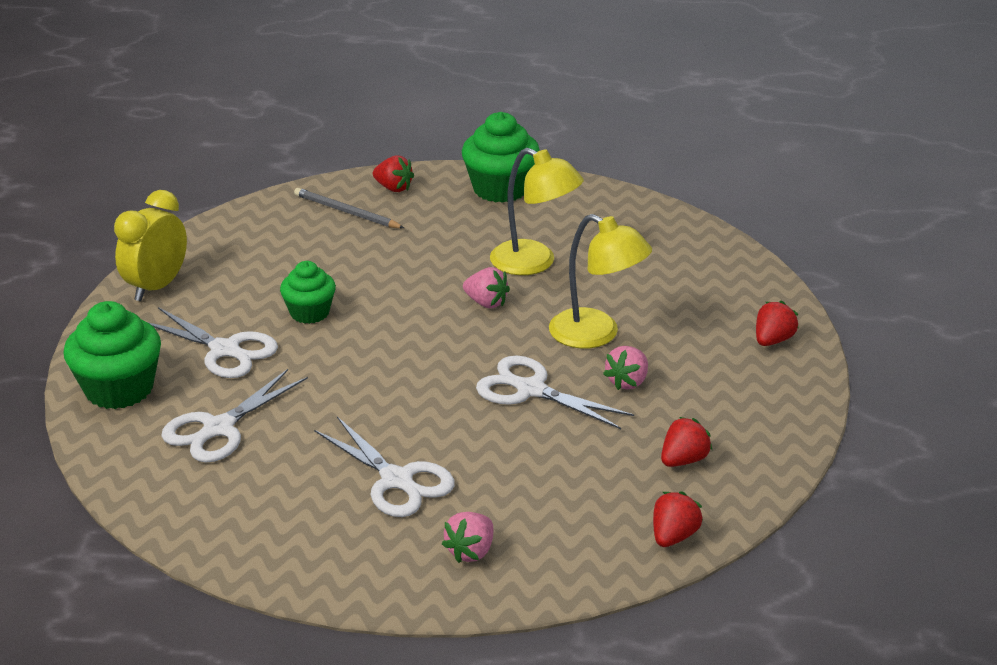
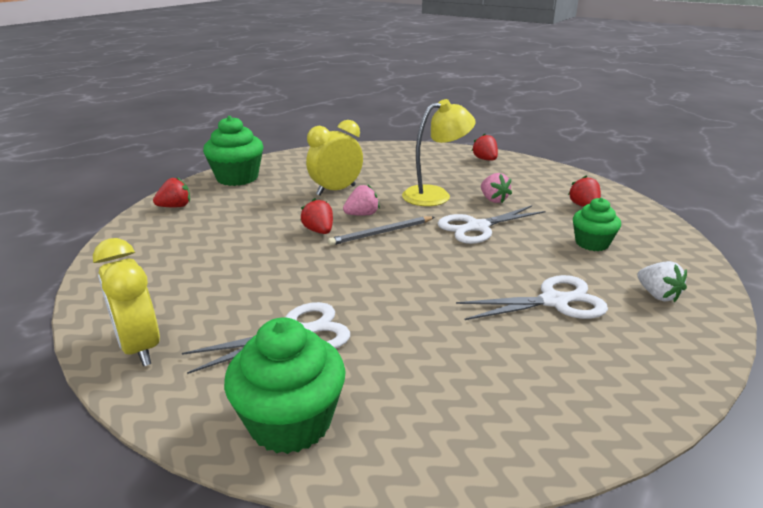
camera: 60 degrees left, 5 degrees down
(219, 428) = (418, 371): white scissors -> none
(309, 312) = (290, 279): green cupcake -> green cupcake (592, 243)
(346, 212) = (175, 230): grey pencil -> grey pencil (381, 233)
(471, 551) = (657, 295): pink strawberry -> white strawberry
(534, 263) = (336, 190): yellow lamp -> yellow clock
(673, 536) = (660, 228): red strawberry -> red strawberry (319, 231)

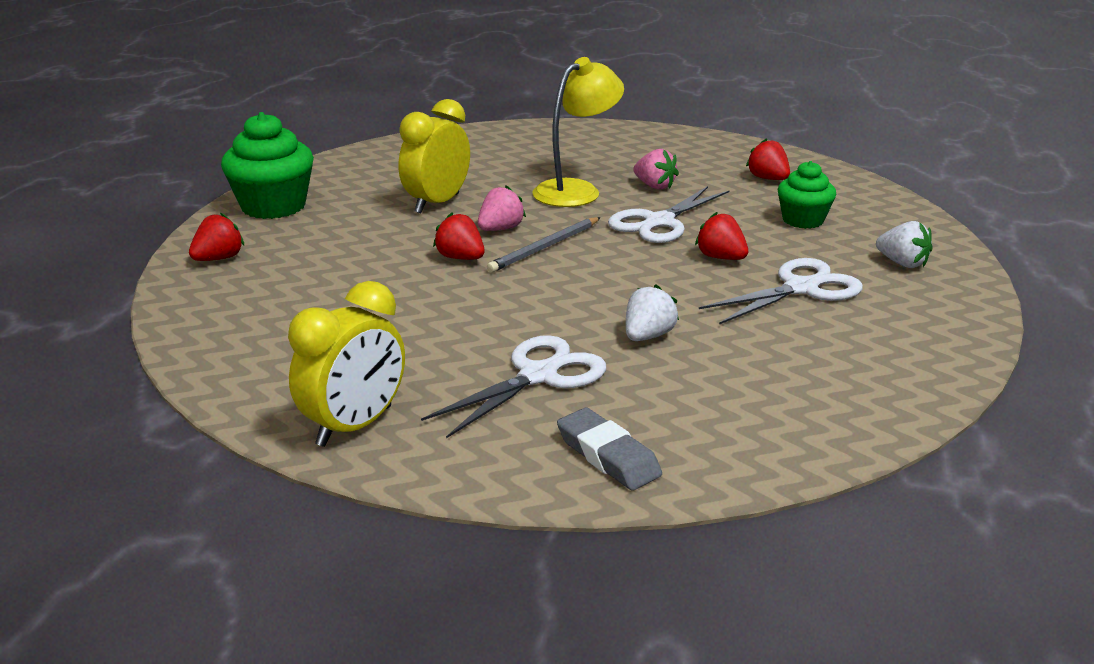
camera: 20 degrees left, 0 degrees up
(140, 347) = (354, 426): yellow clock -> yellow clock turned 90 degrees counterclockwise
(290, 422) = (608, 456): green cupcake -> grey eraser
(402, 318) = (648, 336): none -> white strawberry
(485, 159) = (607, 135): red strawberry -> red strawberry (721, 257)

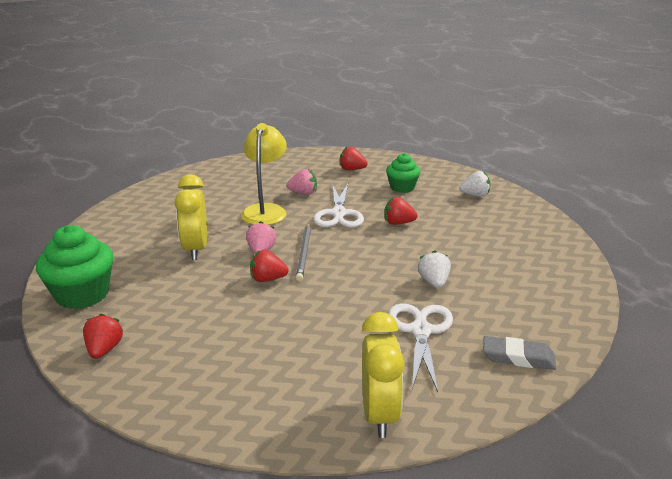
camera: 40 degrees left, 0 degrees up
(800, 288) = (456, 226): white scissors -> none

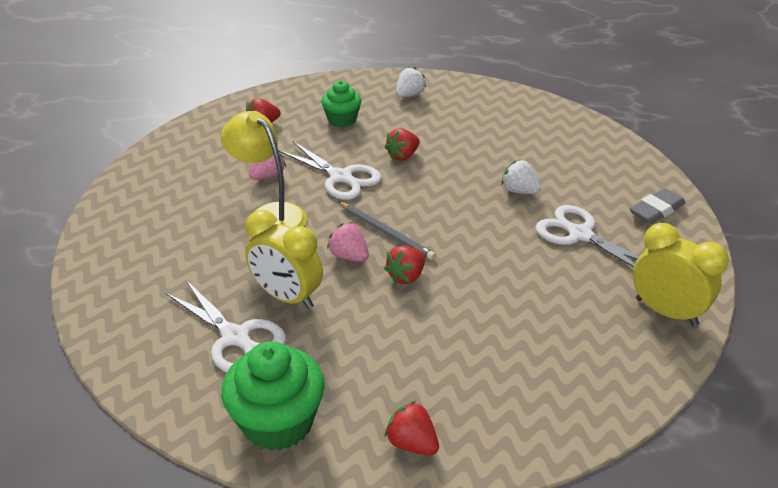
camera: 50 degrees left, 10 degrees up
(142, 250) = (235, 337): none -> white scissors

